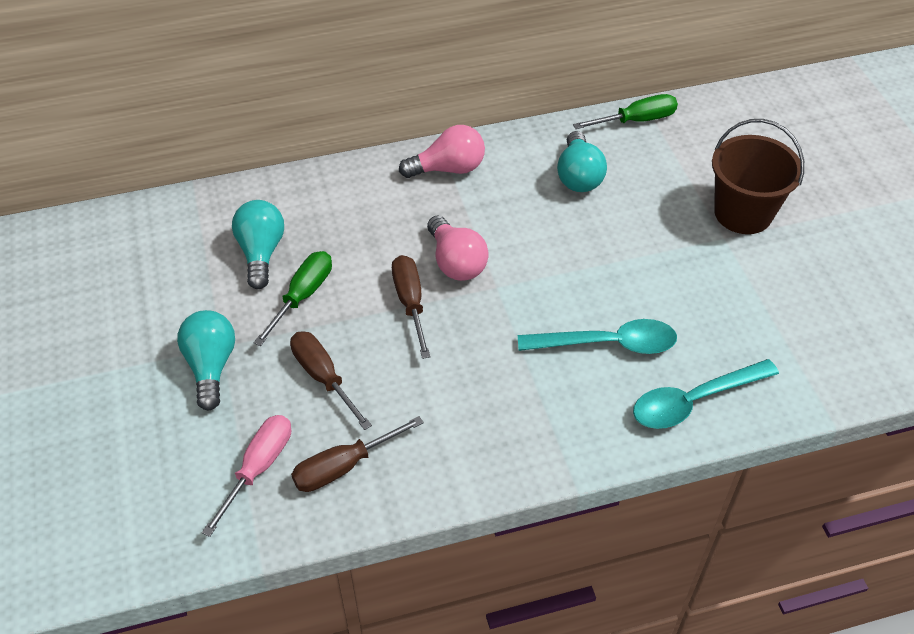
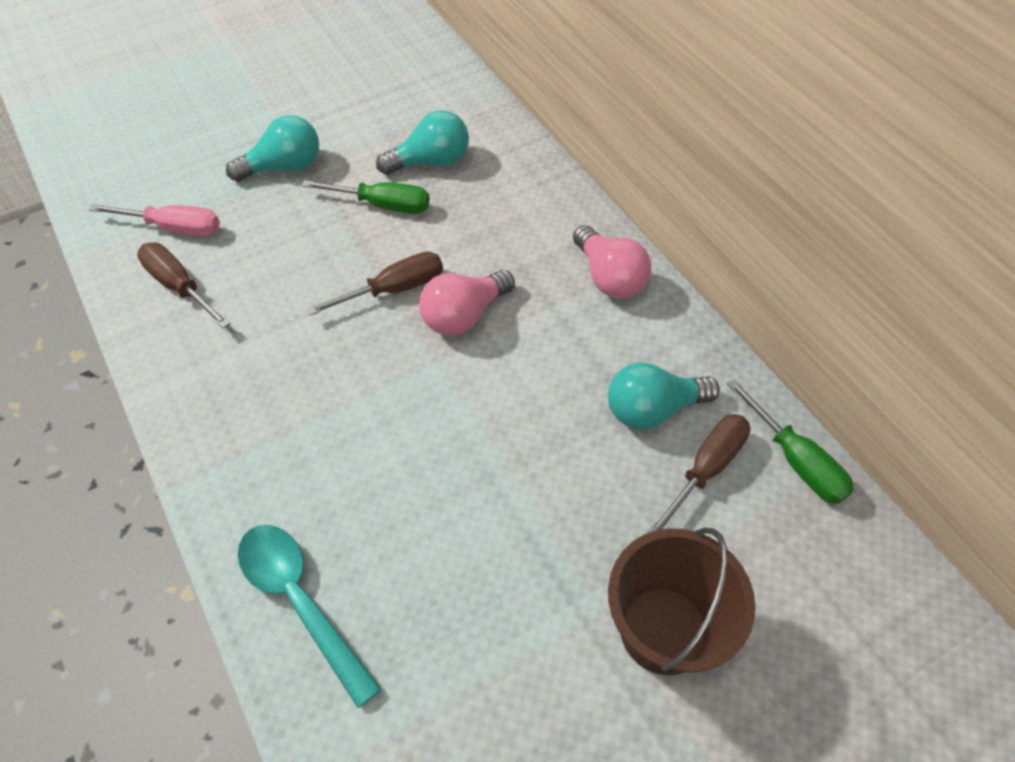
camera: 75 degrees right, 5 degrees up
(324, 378) = (283, 246): brown screwdriver -> brown screwdriver (705, 469)
(608, 344) = (375, 488): turquoise spoon -> none

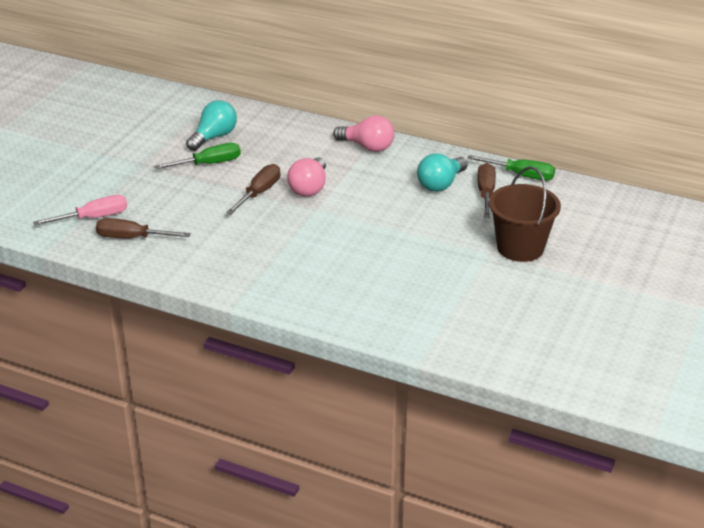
camera: 35 degrees left, 20 degrees down
(284, 167) = (126, 170): turquoise light bulb -> none
(300, 601) = (351, 309): turquoise spoon -> none

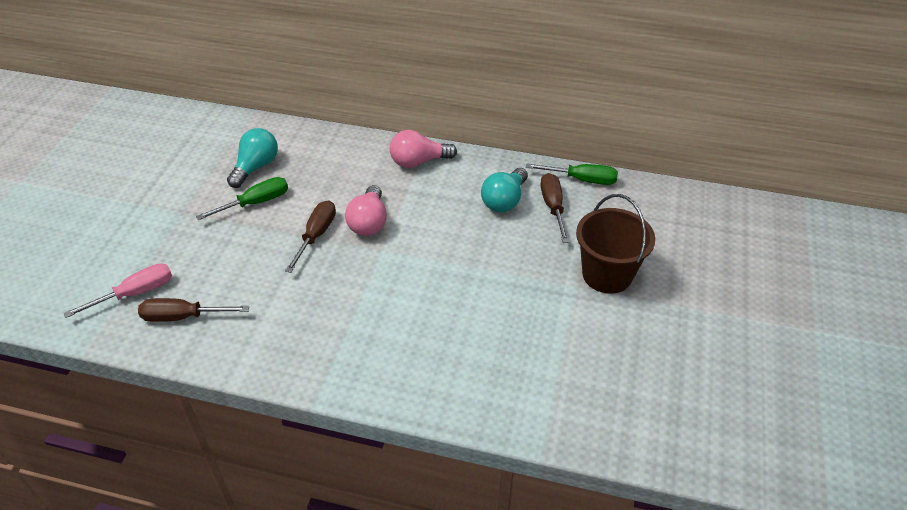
camera: 10 degrees left, 10 degrees up
(367, 147) = (418, 162): pink light bulb -> pink light bulb turned 150 degrees clockwise

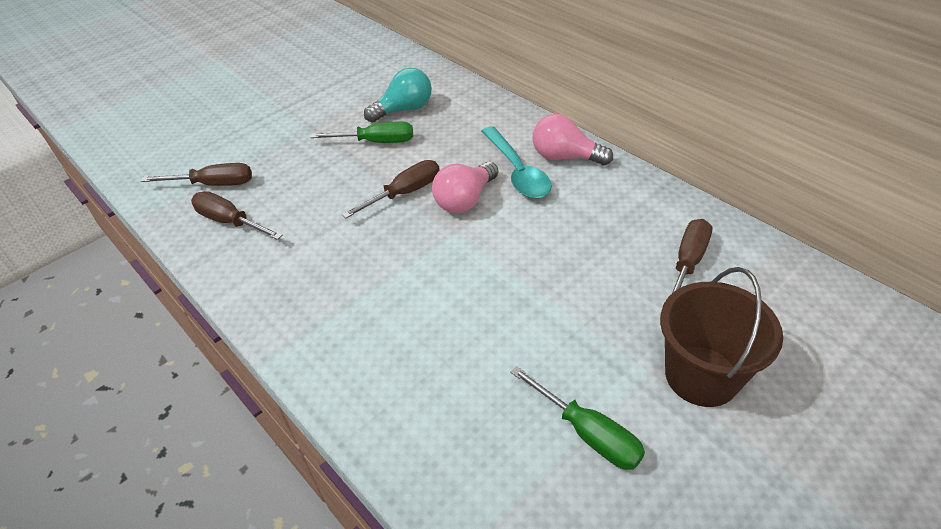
camera: 35 degrees right, 0 degrees up
(135, 293) = (213, 184): pink screwdriver -> brown screwdriver
(391, 186) = (517, 171): none -> turquoise spoon
(504, 201) = (632, 233): turquoise light bulb -> none
(581, 180) = (749, 244): green screwdriver -> green screwdriver (587, 433)

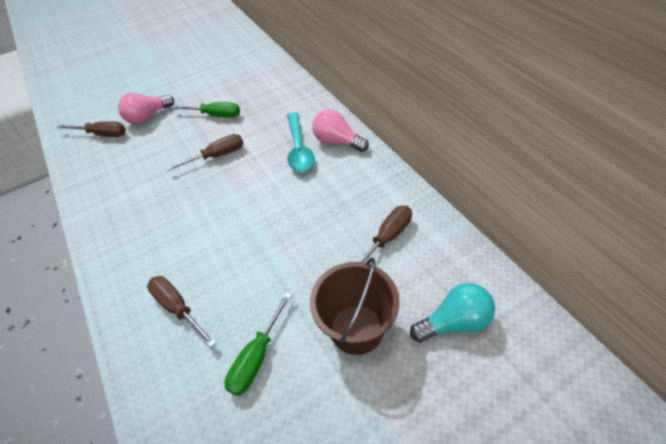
camera: 15 degrees right, 5 degrees up
(230, 222) = (101, 163): brown screwdriver -> brown screwdriver (178, 308)
(404, 110) = (244, 92): turquoise light bulb -> turquoise light bulb (454, 322)
(465, 200) = (254, 166): pink light bulb -> pink light bulb (148, 117)
(587, 433) = (257, 356): green screwdriver -> green screwdriver turned 60 degrees clockwise

